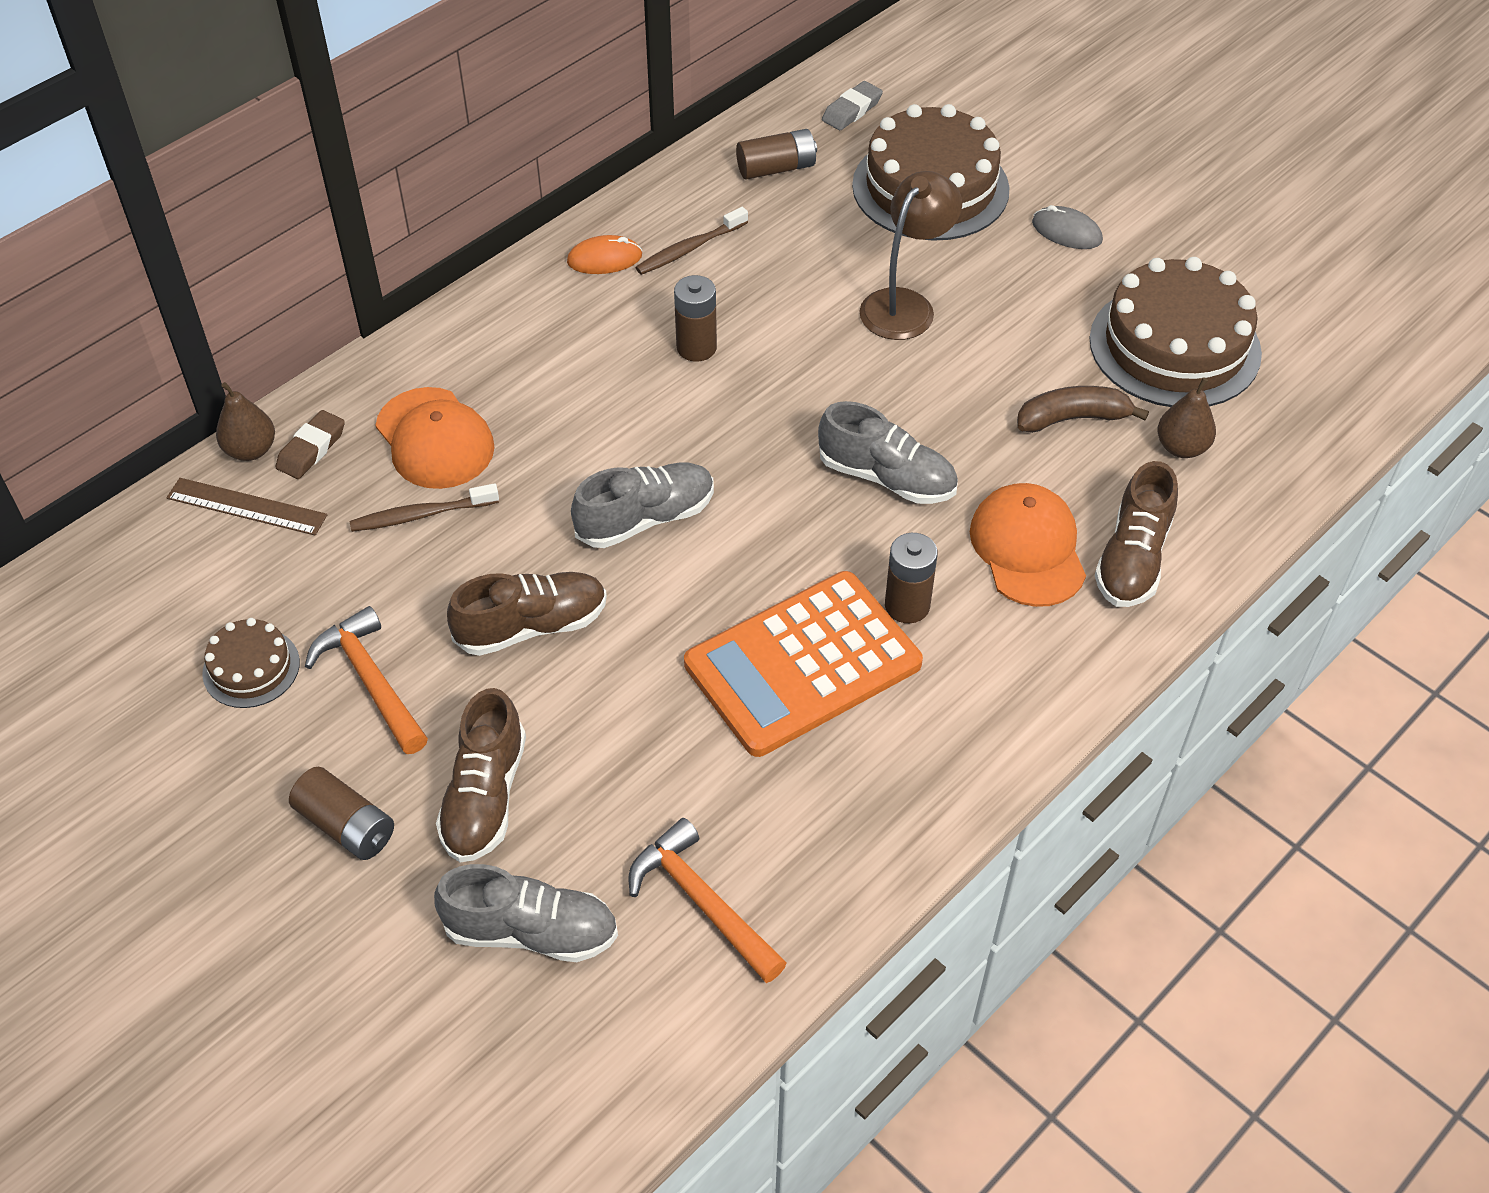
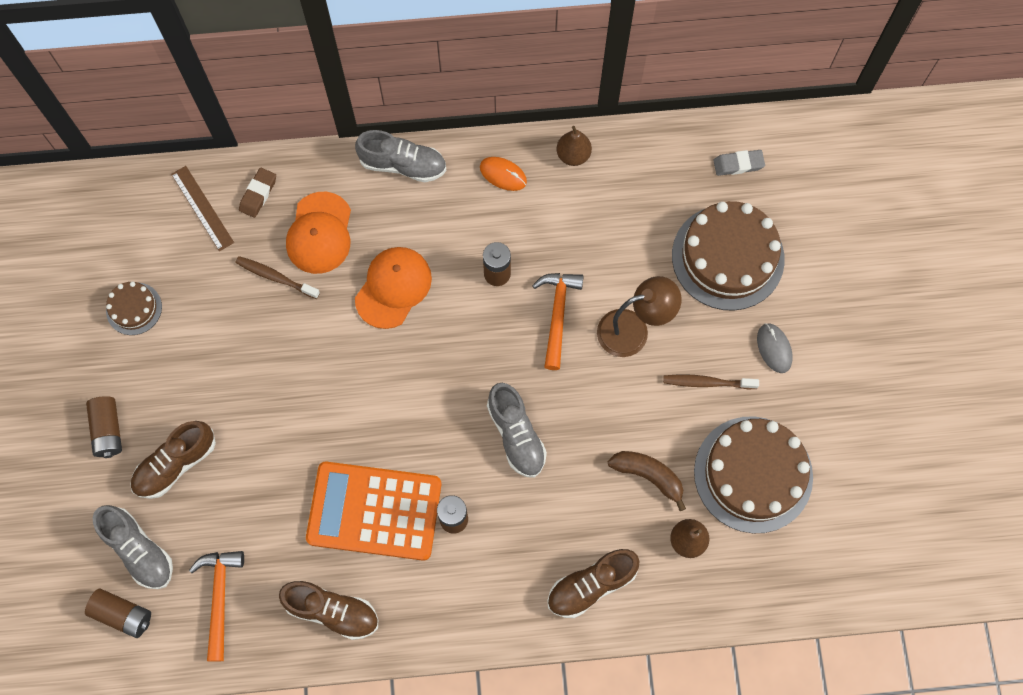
camera: 40 degrees right, 20 degrees up
(251, 450) = (230, 173): brown pear -> brown pear (573, 155)
(311, 449) = (258, 194): brown eraser -> brown eraser turned 45 degrees counterclockwise
(371, 681) = (178, 359): orange hammer -> orange hammer (557, 314)
(531, 626) = (271, 386): brown shoe -> brown shoe (332, 611)
(645, 519) = (377, 364): grey shoe -> grey shoe (403, 165)
(690, 248) = (554, 201): brown toothbrush -> brown toothbrush (707, 382)
(776, 168) = (654, 177): brown battery -> brown battery (123, 614)
(1028, 548) = (545, 535): orange cap -> orange cap (393, 288)

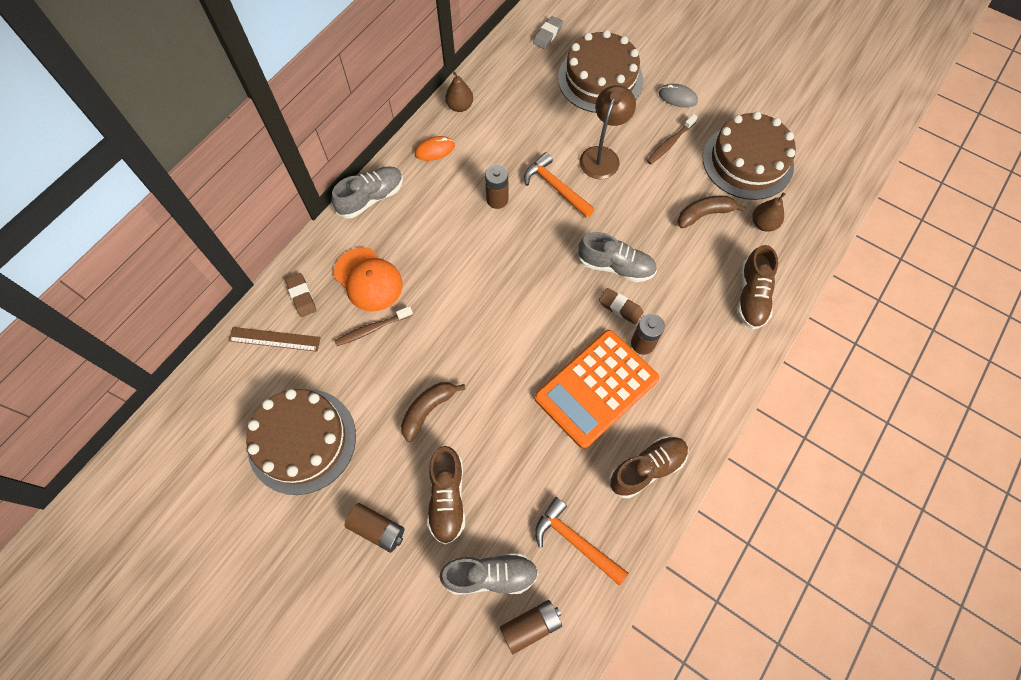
camera: 50 degrees left, 5 degrees down
(134, 308) = (302, 440): brown cake -> brown cake, size x2.05
(240, 385) = (428, 410): none -> brown banana
(393, 288) = (449, 264): orange cap -> none
(475, 472) = (620, 307): none -> brown eraser

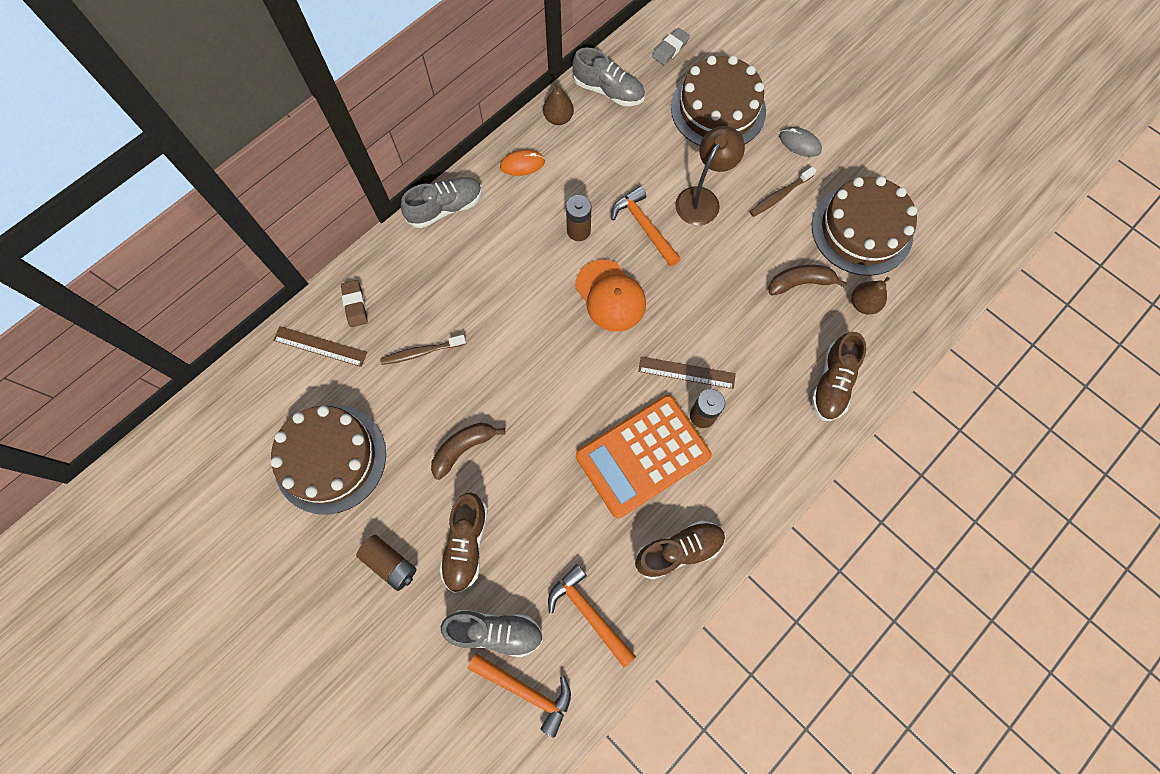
camera: 10 degrees right, 5 degrees up
(368, 279) = (427, 298): orange cap -> orange cap (610, 296)
(531, 626) = (526, 690): brown battery -> orange hammer
(615, 266) = (691, 325): grey shoe -> grey shoe (608, 91)
(620, 307) = (686, 372): brown eraser -> brown ruler

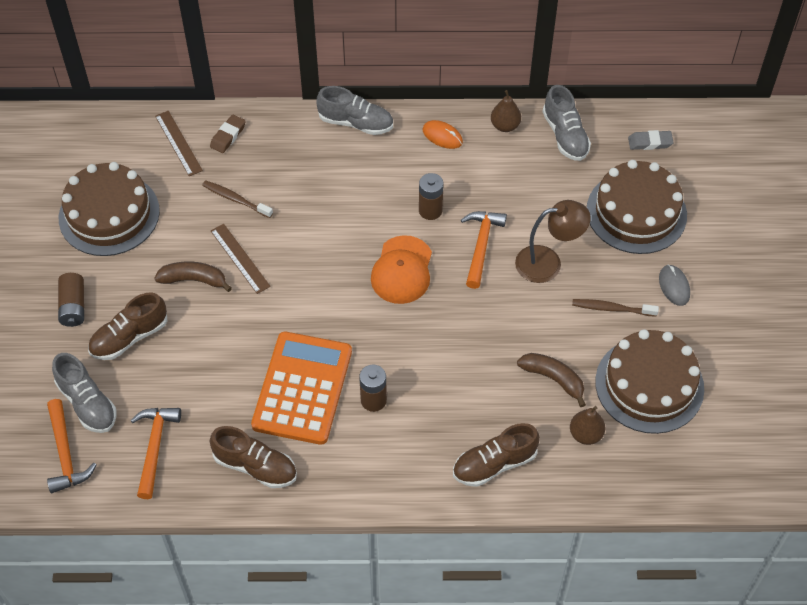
camera: 45 degrees right, 15 degrees down
(643, 456) = (302, 388): orange calculator -> orange calculator turned 90 degrees clockwise
(686, 372) = (396, 364): brown ruler -> brown ruler (240, 258)

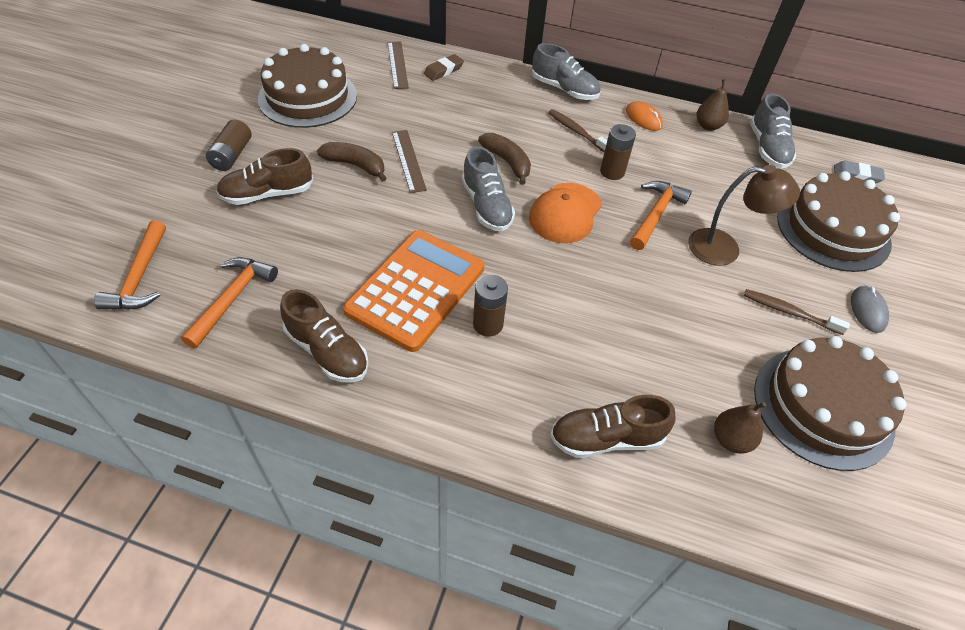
camera: 15 degrees right, 5 degrees down
(87, 403) = (192, 238): grey shoe -> grey shoe (486, 206)
(236, 199) = (427, 116): brown toothbrush -> brown toothbrush (577, 132)
(553, 379) = (704, 365): brown banana -> brown banana (507, 162)

